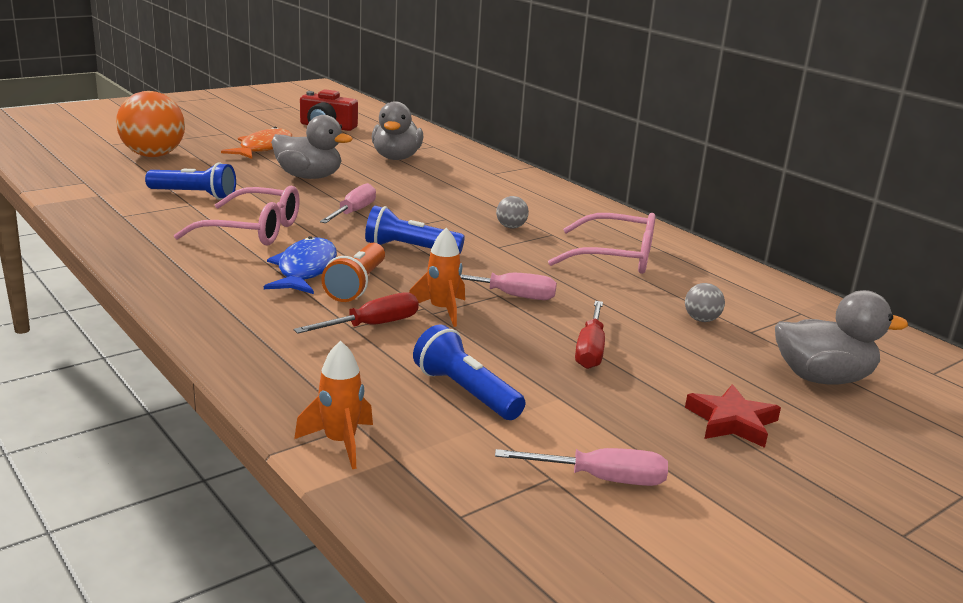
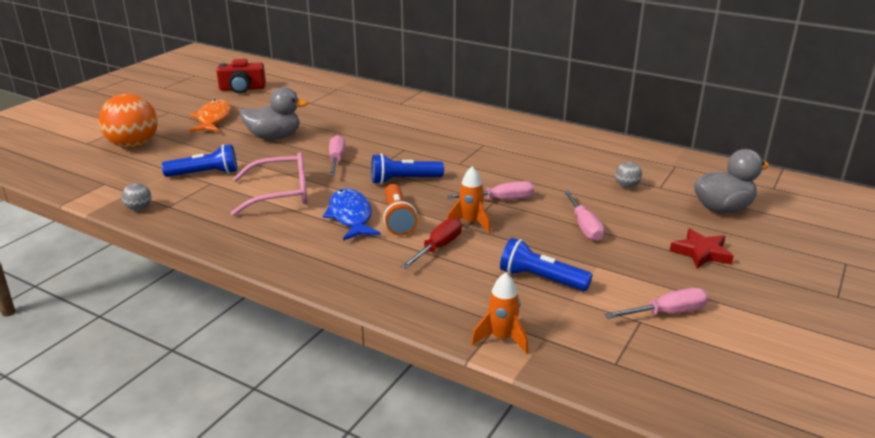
camera: 20 degrees left, 5 degrees up
(396, 158) = (321, 105): grey duck -> none
(511, 227) = (453, 145): grey ball -> grey ball (139, 209)
(590, 350) = (584, 227): red screwdriver -> pink screwdriver
(616, 257) = (539, 153): pink glasses -> none

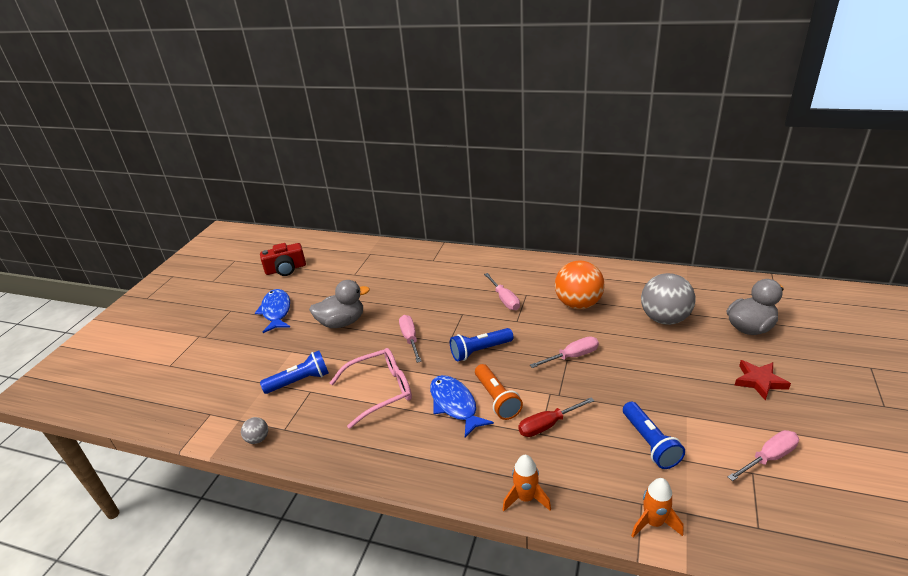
camera: 10 degrees left, 5 degrees up
(134, 146) = (216, 360): orange ball -> orange ball (578, 304)
(213, 119) = (276, 311): orange fish -> blue fish
(438, 247) = (547, 425): red screwdriver -> red screwdriver turned 135 degrees counterclockwise
(470, 223) = (560, 390): orange rocket -> orange rocket (525, 498)
(541, 279) = (650, 443): blue flashlight -> blue flashlight turned 120 degrees counterclockwise
(584, 227) = (654, 373): pink screwdriver -> pink screwdriver (504, 299)
(626, 186) = (664, 319): grey ball -> grey ball, size x2.28

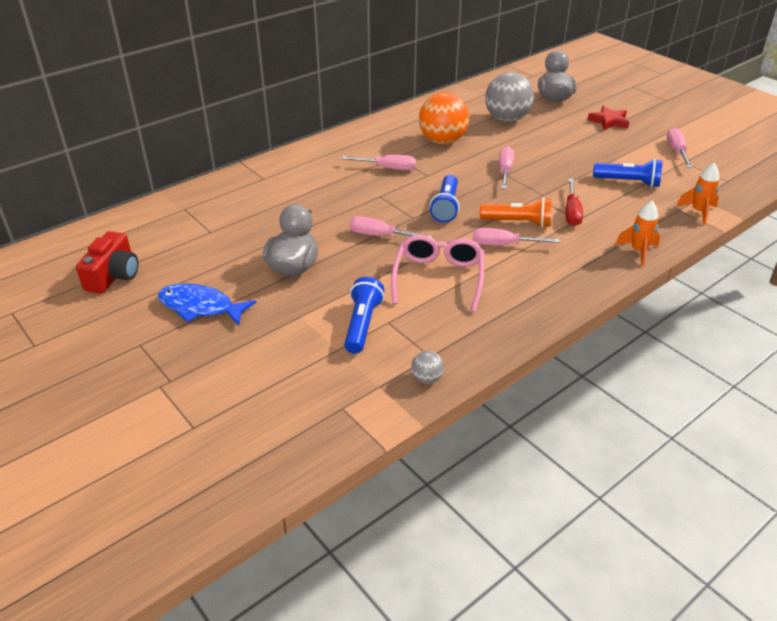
camera: 60 degrees left, 5 degrees up
(455, 405) = (503, 245): blue fish -> pink screwdriver

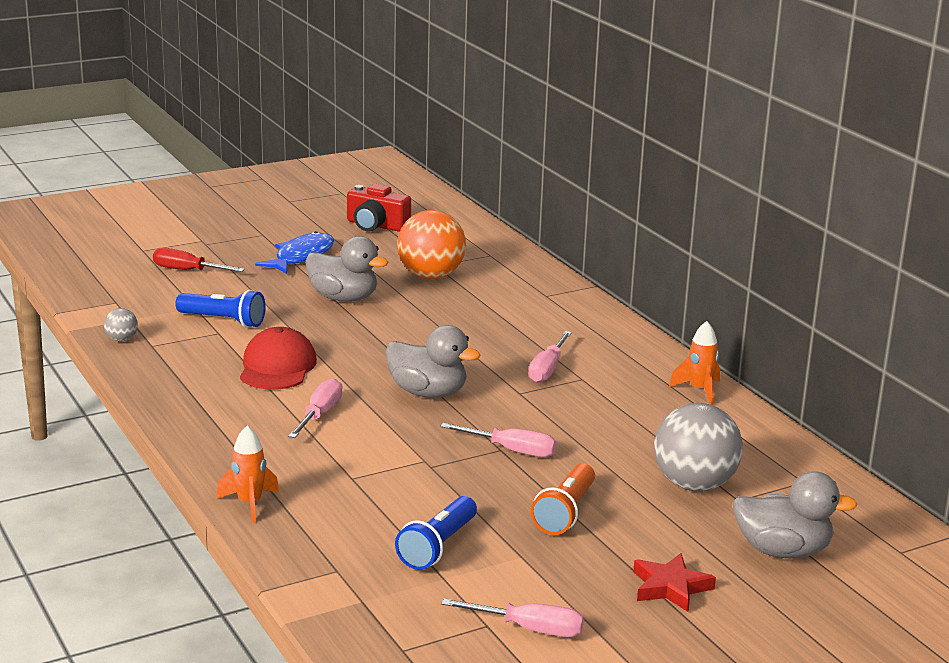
camera: 100 degrees right, 15 degrees down
(380, 236) = (381, 346): pink screwdriver -> none
(439, 277) = (277, 367): pink glasses -> red cap
(442, 141) = (622, 418): orange ball -> orange ball (430, 276)
(446, 207) = (428, 393): blue flashlight -> grey duck
(518, 222) = (366, 433): orange flashlight -> orange flashlight (565, 512)
(572, 213) = (371, 477): red screwdriver -> red screwdriver (187, 270)
(698, 212) = (319, 585): orange rocket -> orange rocket (699, 391)

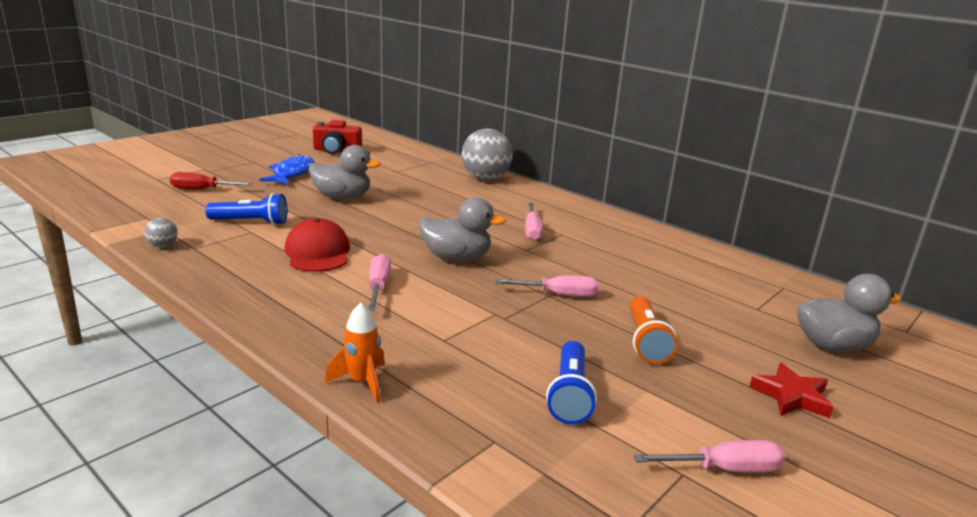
camera: 20 degrees left, 0 degrees up
(430, 276) = (398, 178): orange ball -> none
(694, 485) = (715, 302): grey ball -> grey ball (485, 179)
(699, 391) = (648, 233): orange rocket -> none

